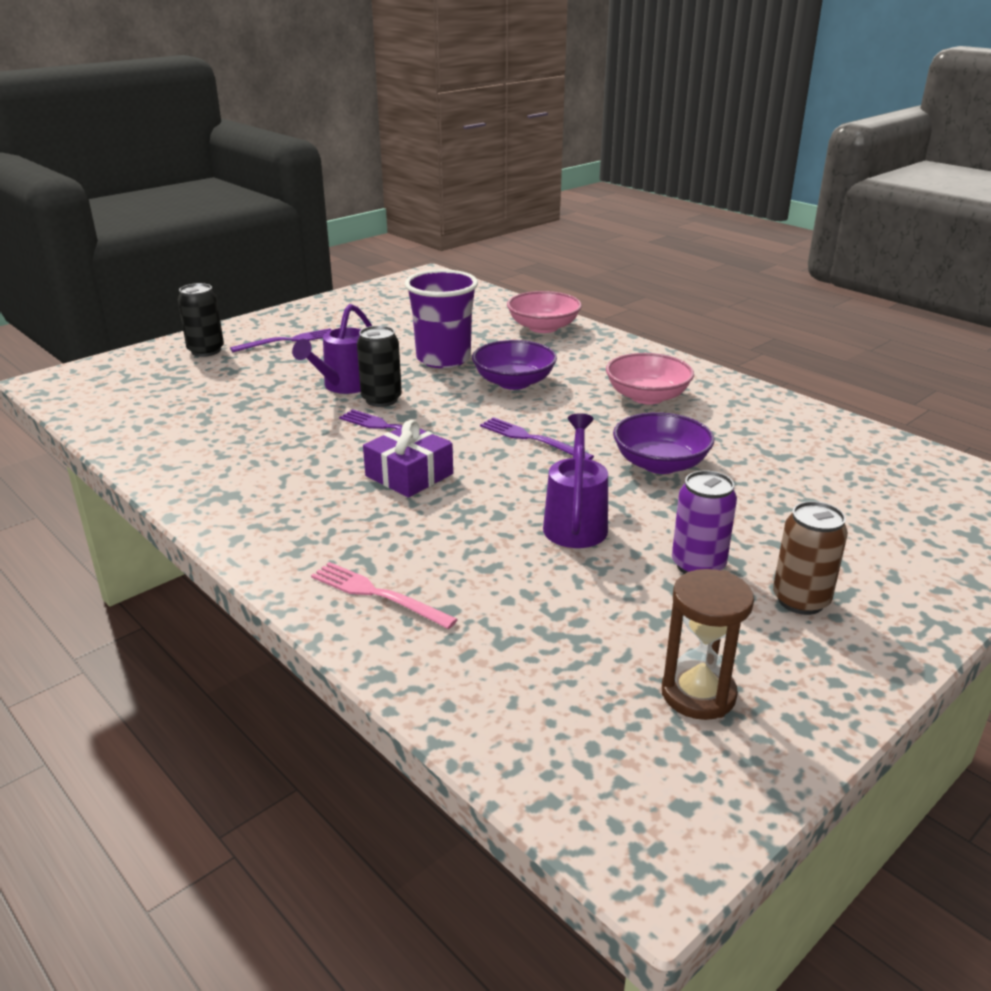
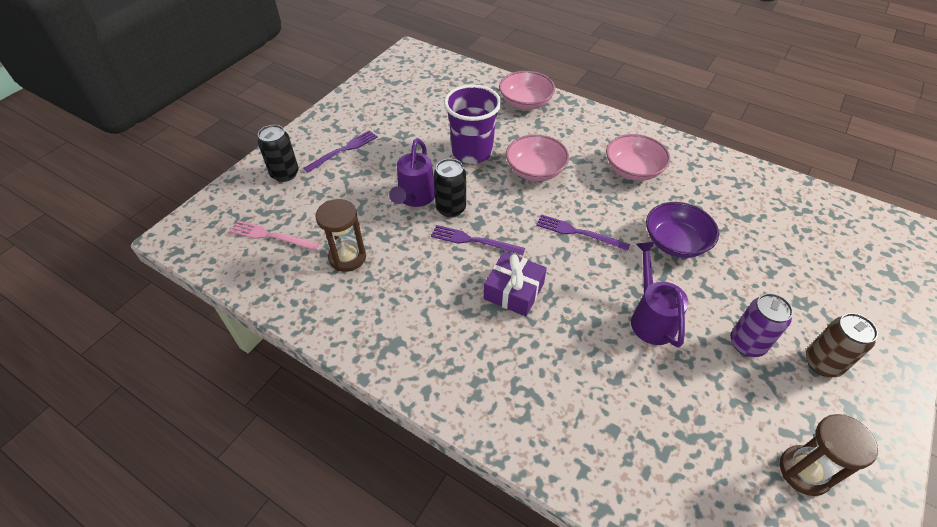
camera: 15 degrees left, 20 degrees up
(226, 421) = (347, 257): none -> brown hourglass
(379, 595) = (558, 427): pink fork -> pink fork (272, 236)
(514, 382) = (535, 170): purple bowl -> pink bowl

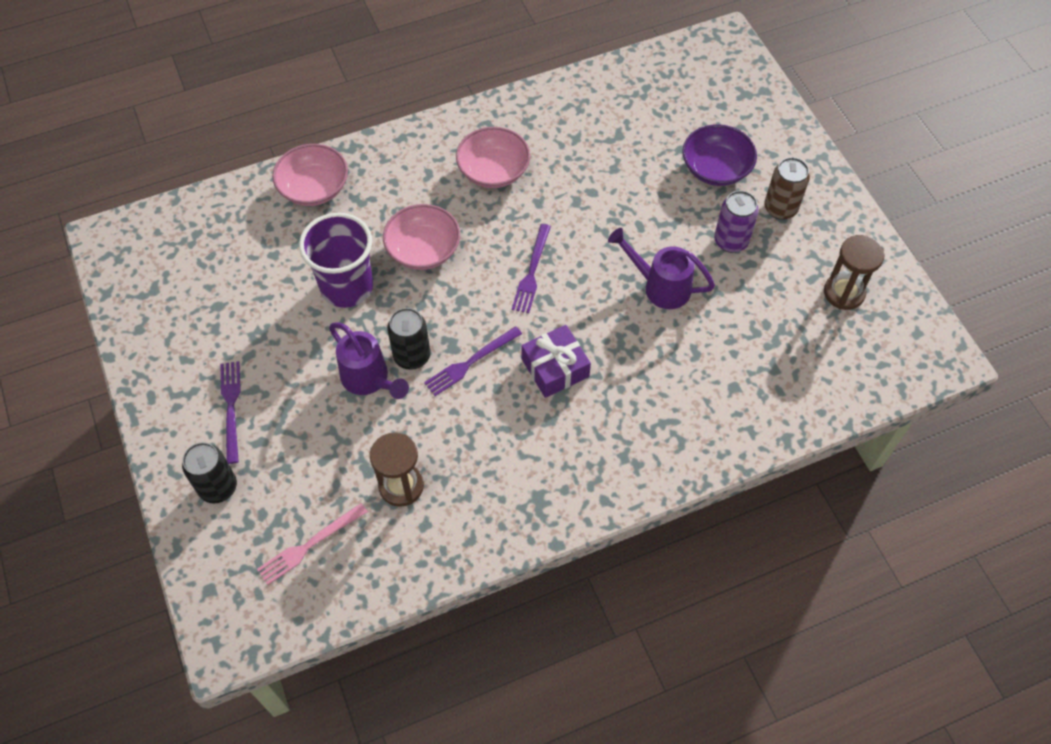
camera: 55 degrees left, 10 degrees up
(579, 233) = (532, 271): purple fork -> purple fork turned 45 degrees counterclockwise
(675, 242) = (601, 207): purple bowl -> purple bowl (716, 168)

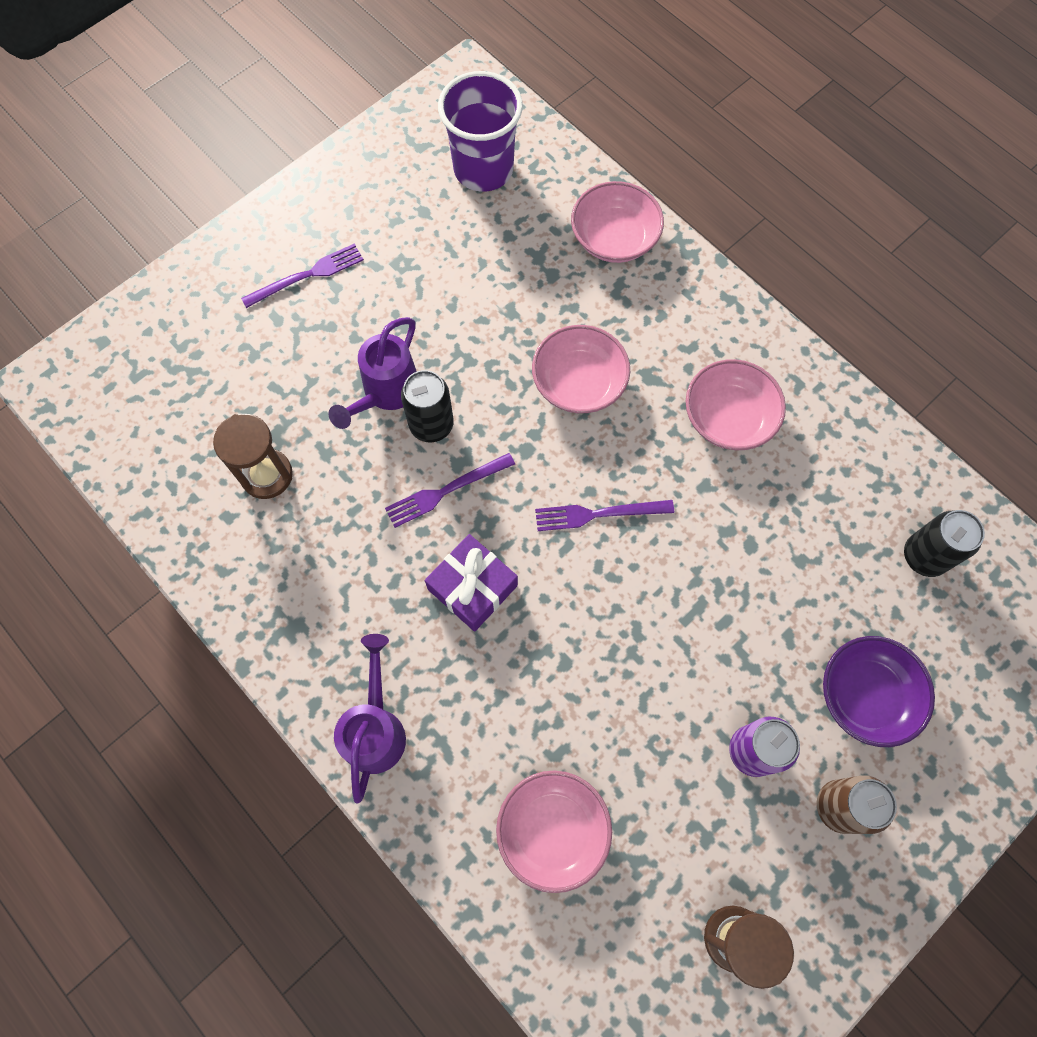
camera: 70 degrees right, 10 degrees up
(218, 487) = (213, 302): black can -> black can (924, 556)
(310, 544) = (174, 413): pink fork -> none
(347, 287) = (496, 324): purple cup -> purple cup (483, 169)
(471, 362) = (447, 490): purple fork -> purple fork turned 60 degrees counterclockwise
(660, 286) = (640, 678): purple watering can -> purple watering can (375, 729)
(746, 372) = (552, 830): none -> pink bowl

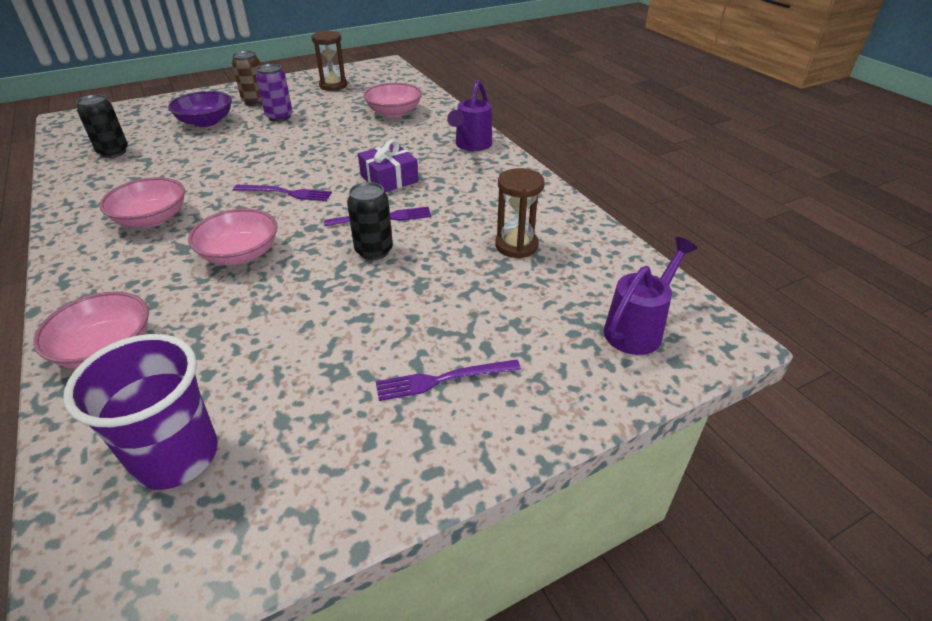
camera: 165 degrees left, 30 degrees down
(386, 392) = (401, 275): purple watering can -> purple watering can (638, 329)

